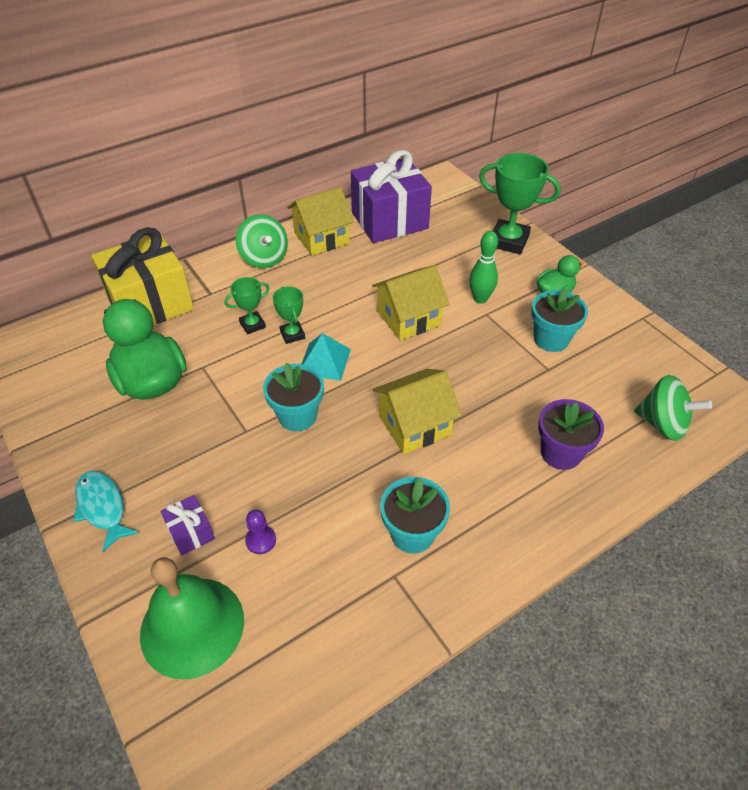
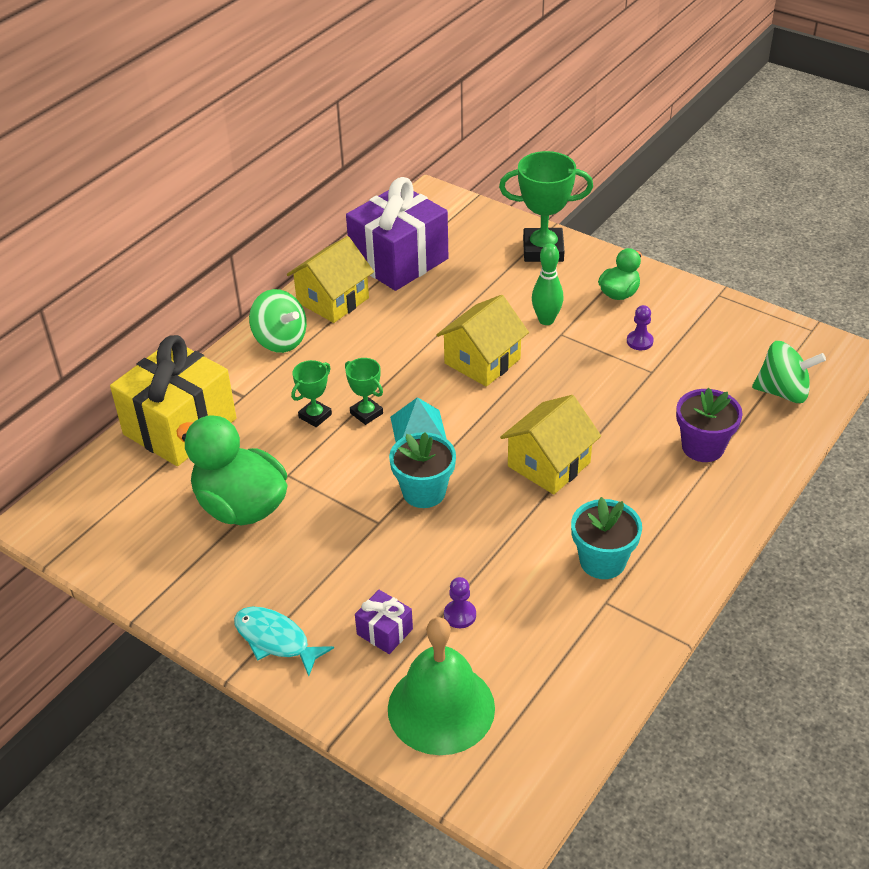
camera: 20 degrees left, 5 degrees down
(551, 339) = (639, 341): turquoise flower pot -> purple pawn

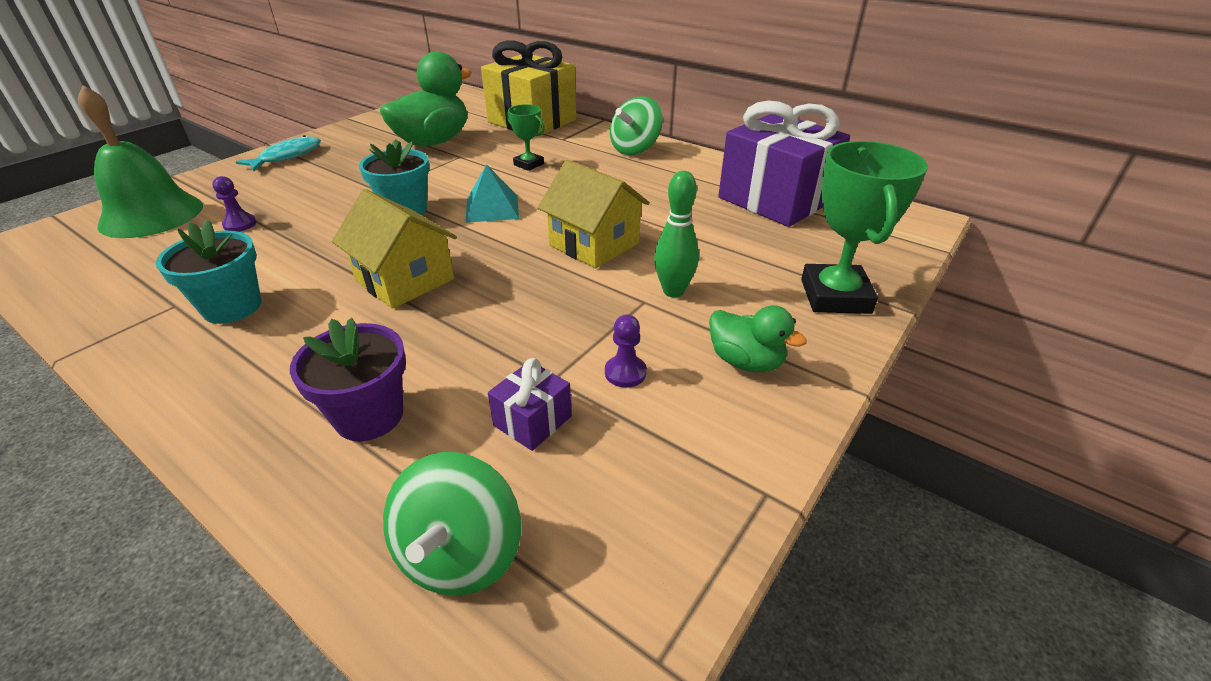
camera: 90 degrees right, 5 degrees down
(333, 300) = (697, 169): yellow house -> none
(366, 413) = (525, 185): green trophy -> none
(384, 632) = (255, 193): purple gift -> purple gift (532, 421)

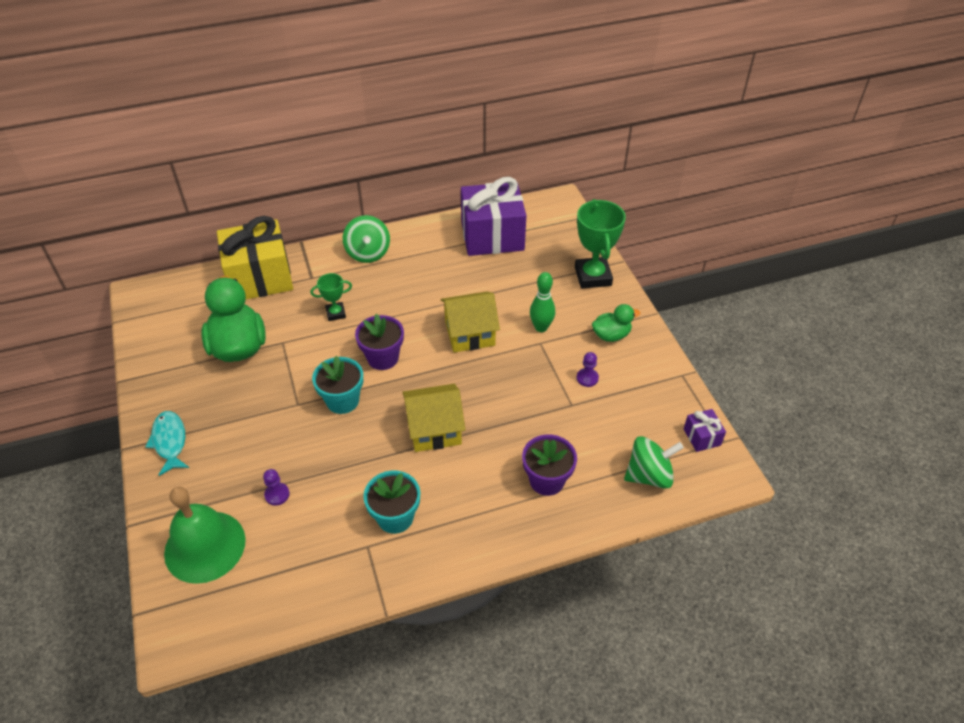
camera: 55 degrees left, 10 degrees up
(461, 554) = (649, 475): green spinning top -> green spinning top turned 60 degrees counterclockwise
(492, 208) = (383, 358): turquoise pyramid -> purple flower pot
(532, 421) = (594, 424): purple gift -> purple gift (702, 437)
(835, 296) = (593, 276): green trophy -> green trophy turned 45 degrees clockwise

